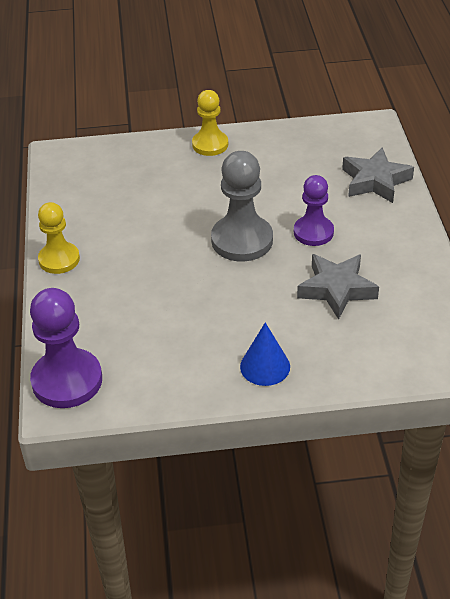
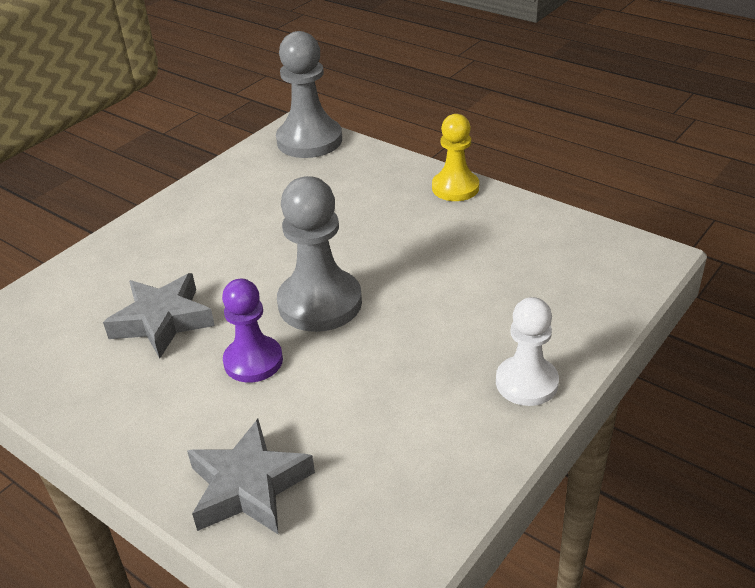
camera: 135 degrees right, 5 degrees down
(67, 380) = (309, 140): purple pawn -> grey pawn
(210, 144) = (526, 383): yellow pawn -> white pawn
(265, 366) = (165, 228): blue cone -> none

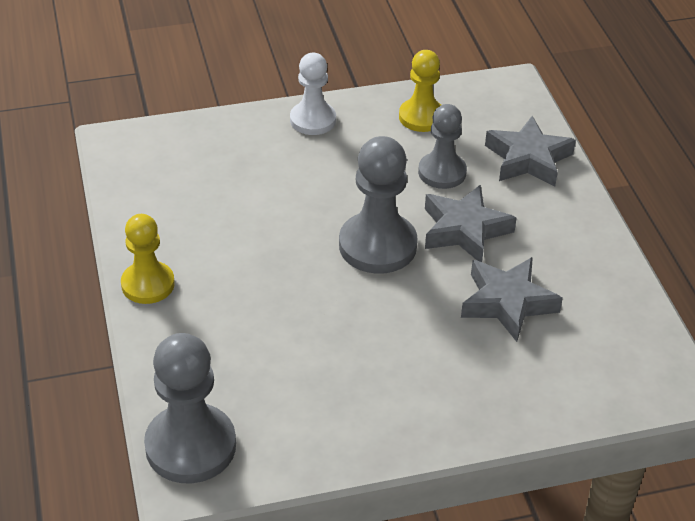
camera: 145 degrees left, 5 degrees up
(253, 361) = (465, 230): purple pawn -> grey star
(331, 407) = (442, 172): none -> grey pawn
(422, 464) = (421, 117): none -> yellow pawn

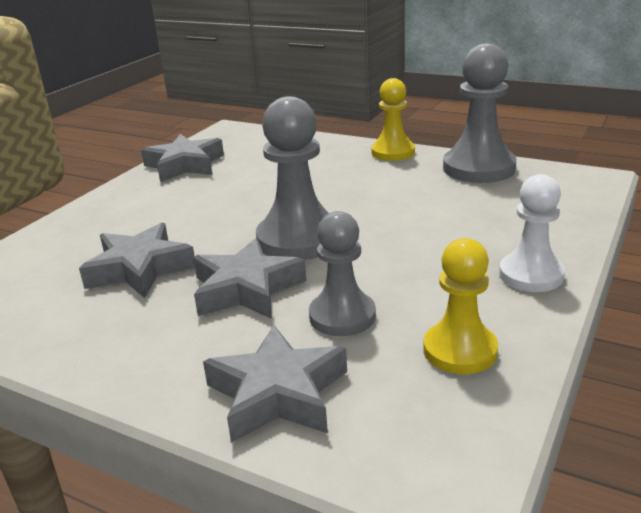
camera: 135 degrees right, 15 degrees down
(190, 446) = (246, 135): grey pawn -> grey pawn (479, 168)
(320, 435) = (184, 165): none -> grey star

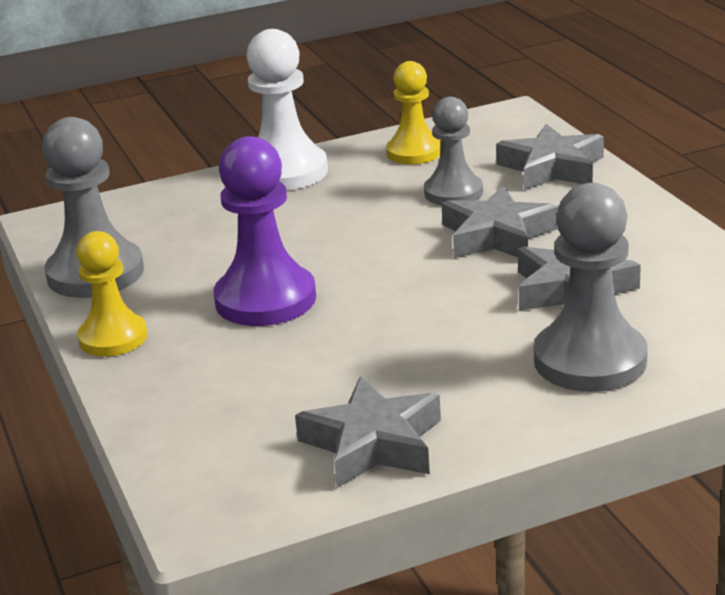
camera: 140 degrees left, 0 degrees up
(299, 239) = (395, 263): grey pawn -> grey pawn (590, 360)
(347, 192) = (265, 299): none -> purple pawn
(531, 275) = (285, 172): white pawn -> white pawn, size x1.53

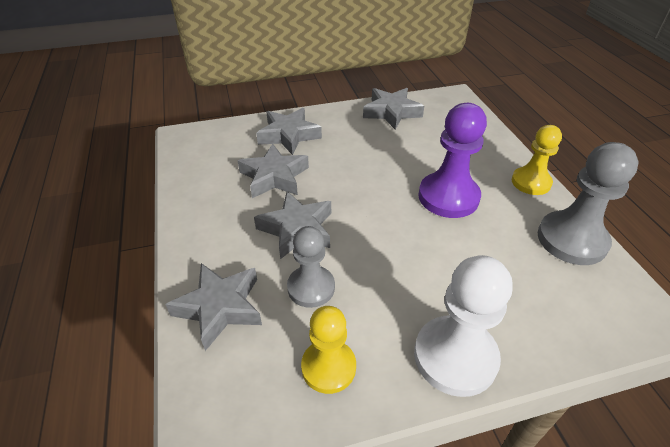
camera: 175 degrees left, 15 degrees up
(590, 360) = (289, 135): grey pawn -> grey star

